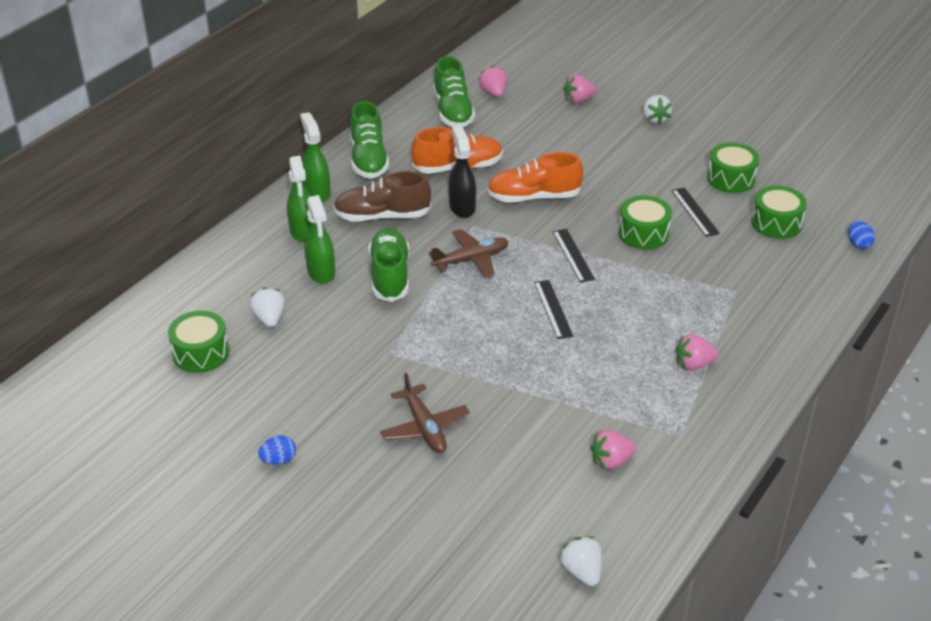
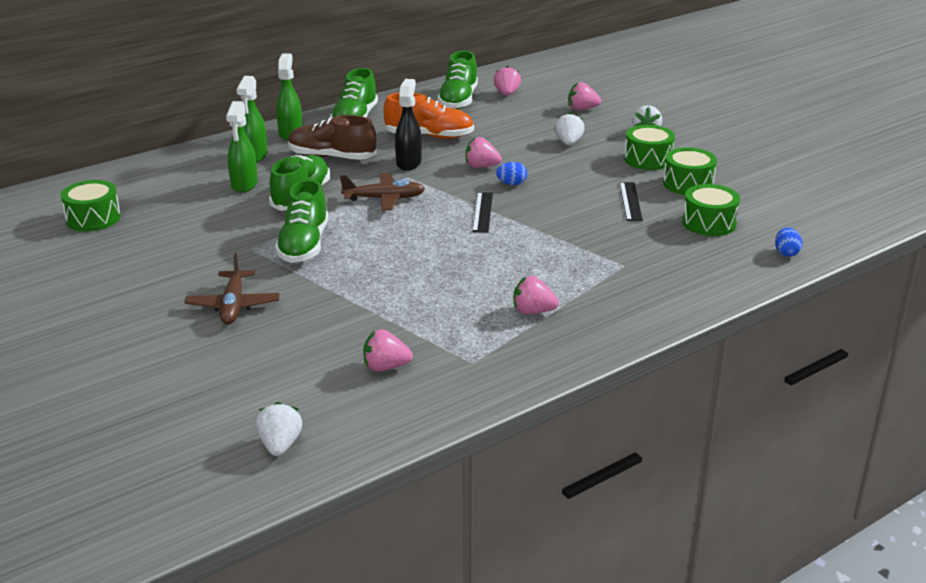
camera: 20 degrees right, 10 degrees down
(269, 318) = (171, 207): white strawberry -> white strawberry (568, 143)
(278, 460) = (85, 302): blue egg -> blue egg (511, 184)
(437, 337) = (304, 245): none -> green shoe
(534, 197) = (481, 166): orange shoe -> pink strawberry
(553, 309) = (429, 246): black ruler -> none
(643, 233) = (565, 208): green drum -> green drum (648, 159)

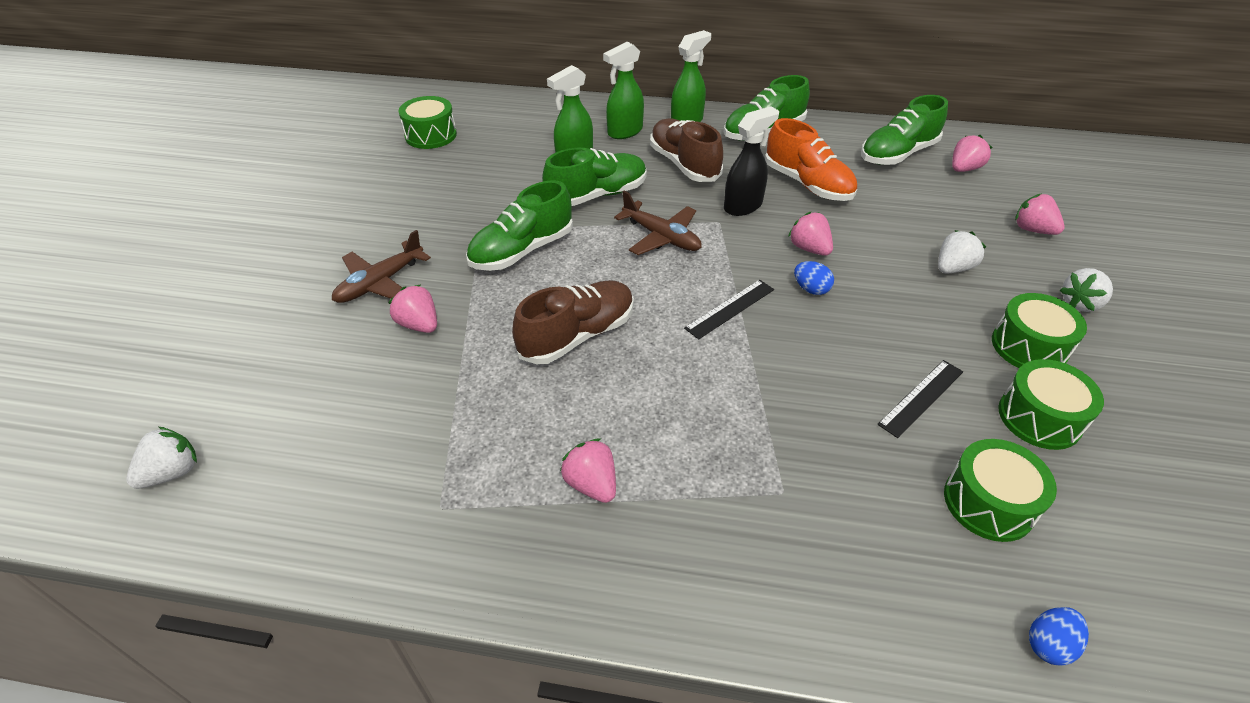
camera: 45 degrees right, 15 degrees up
(385, 367) = (370, 447): pink strawberry -> pink strawberry (419, 324)
(417, 264) = (577, 336): none -> brown shoe

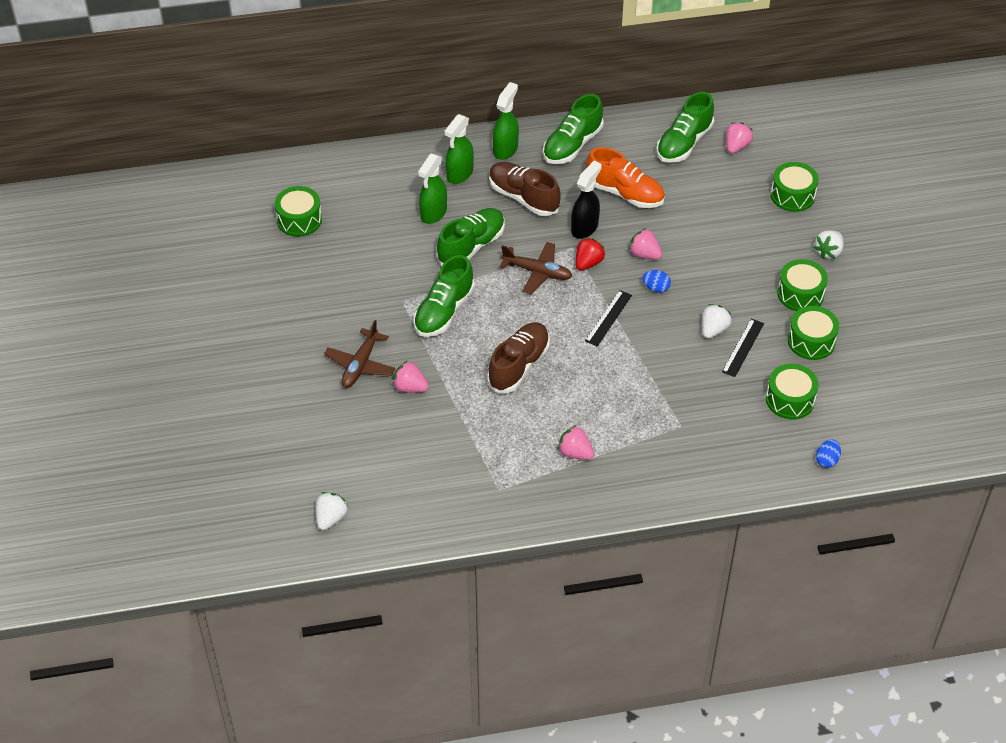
camera: 20 degrees left, 5 degrees up
(731, 241) = (588, 263): none -> red strawberry
(953, 268) = (744, 245): white strawberry -> white strawberry (713, 330)
(1032, 230) = (792, 195): pink strawberry -> green drum

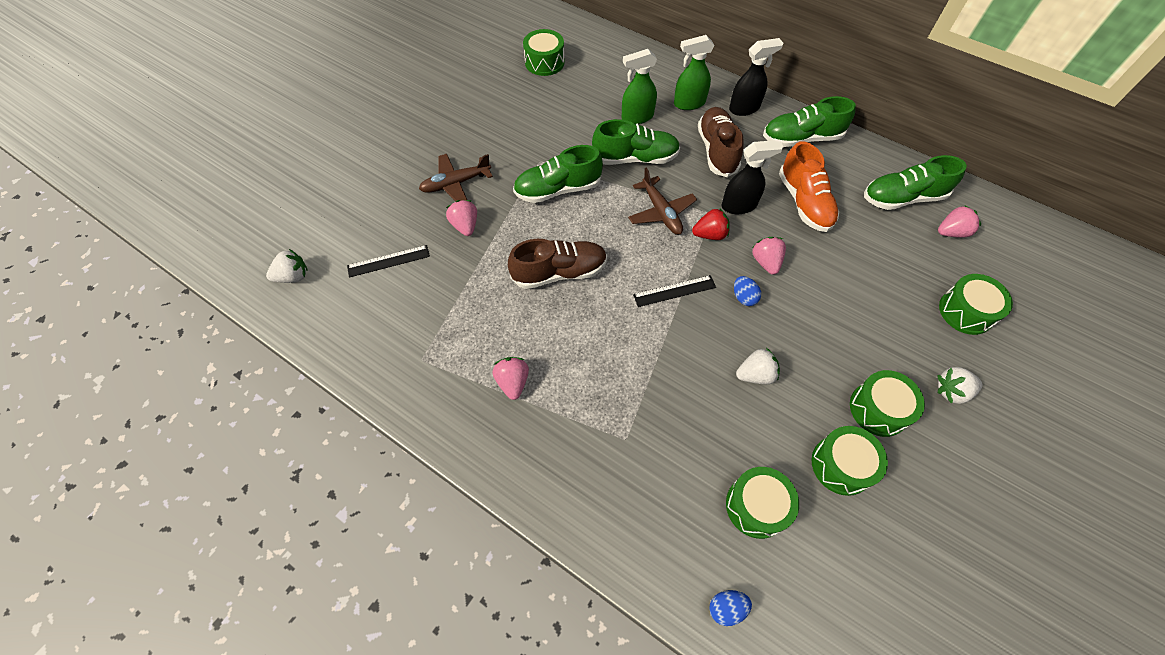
camera: 45 degrees right, 10 degrees up
(505, 149) = (744, 108): green spray bottle -> black spray bottle
(743, 347) = (765, 414): black ruler -> black ruler (388, 261)

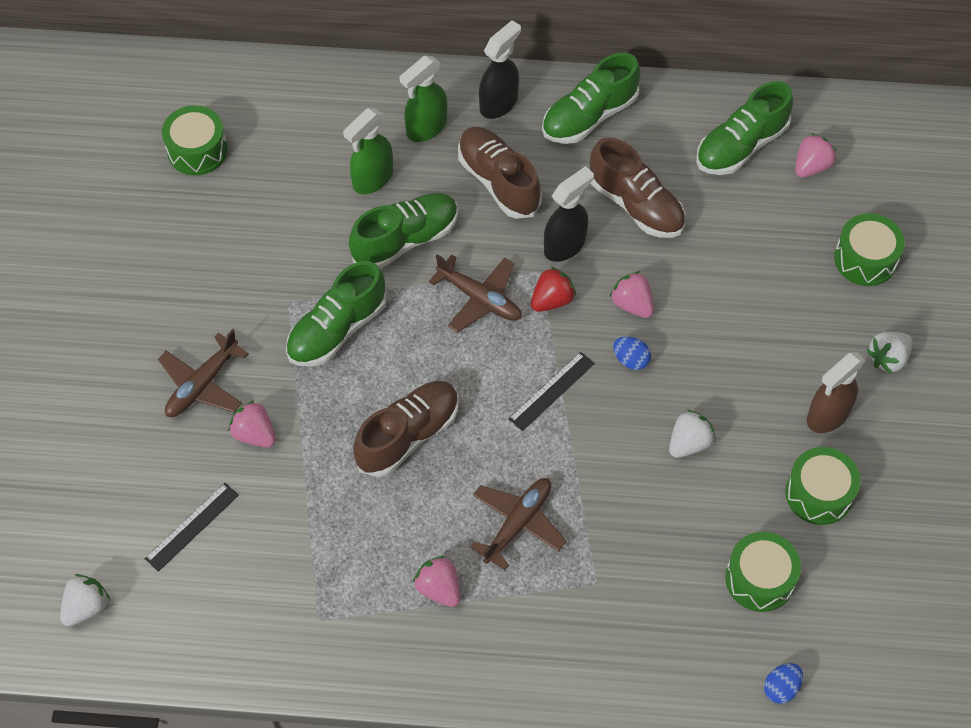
camera: 30 degrees left, 0 degrees up
(596, 366) = (518, 523): none -> brown plane
(804, 202) = (635, 205): orange shoe -> brown shoe
(878, 409) = (827, 416): green drum -> brown spray bottle

